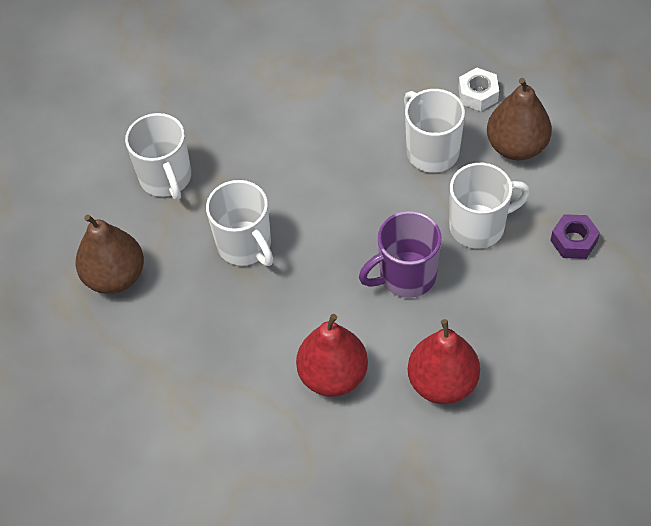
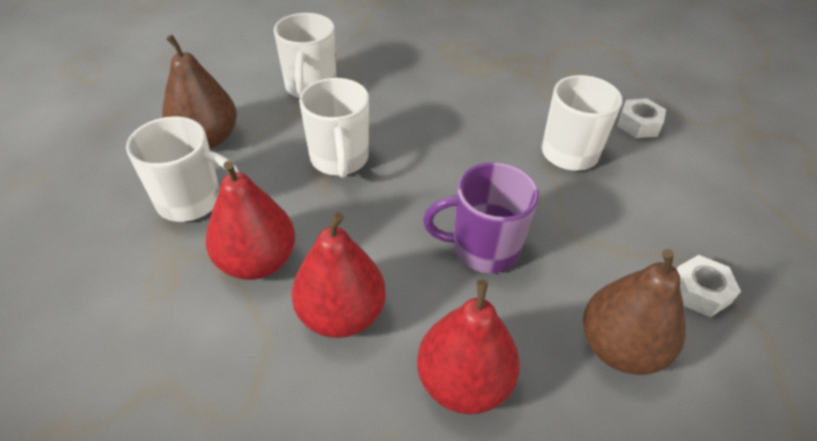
camera: 20 degrees right, 10 degrees down
(243, 365) = (257, 261): none -> red pear
(479, 226) = (589, 233): white mug -> white mug (192, 201)
(516, 146) = (662, 178): brown pear -> brown pear (620, 347)
(573, 241) = (699, 291): purple nut -> white nut

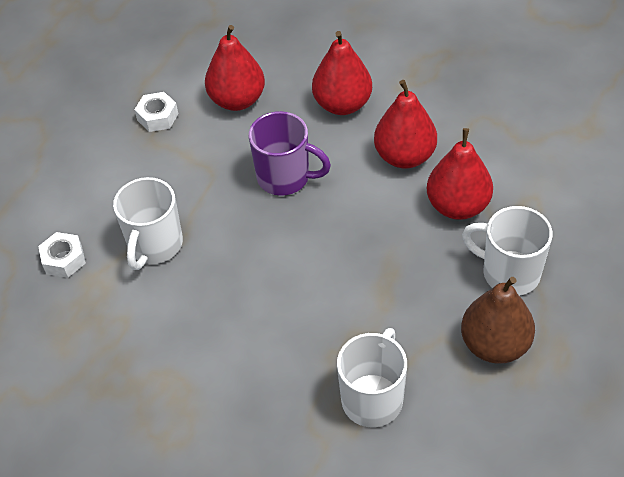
camera: 155 degrees left, 5 degrees up
(339, 159) = (369, 287): white mug -> none
(620, 347) = (237, 100): brown pear -> red pear

